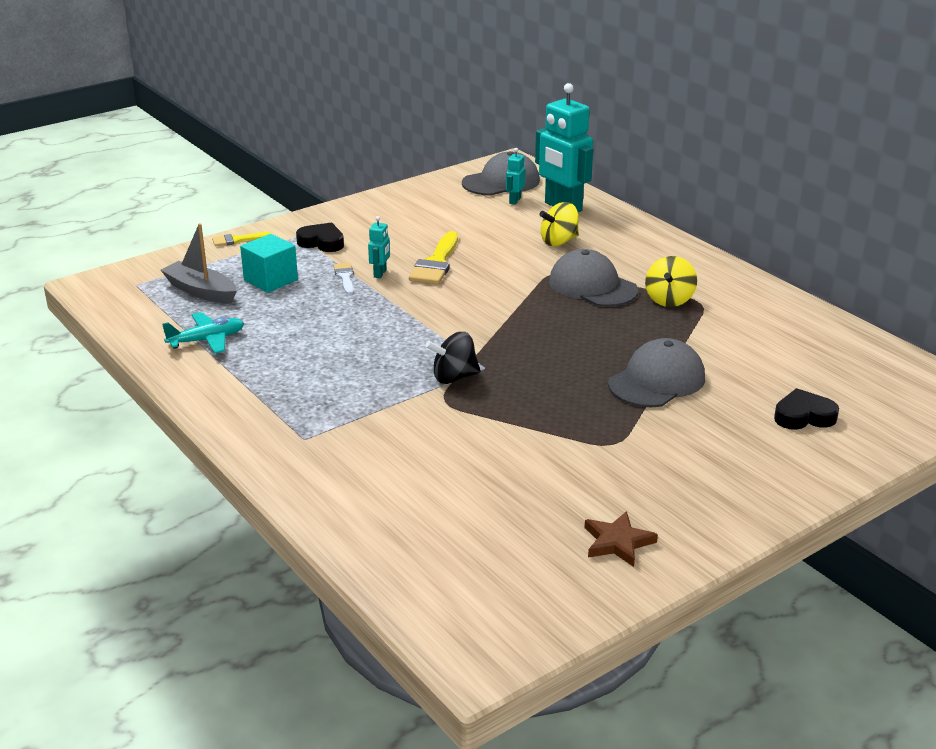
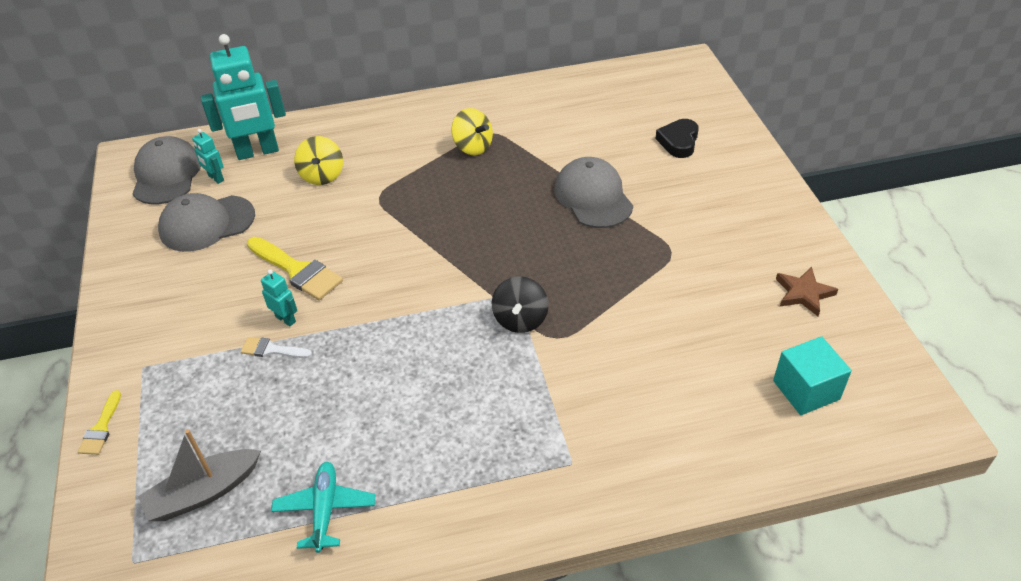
camera: 65 degrees left, 15 degrees up
(270, 280) = (228, 417): turquoise cube -> turquoise cube (806, 390)
(322, 242) = (175, 350): black heart -> none
(592, 286) = (419, 182): grey cap -> grey cap (207, 223)

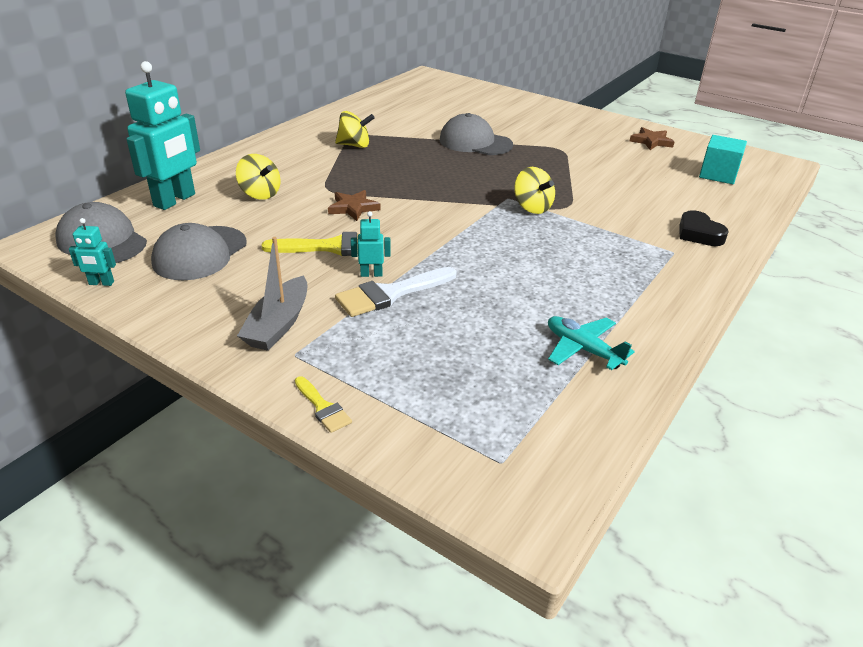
camera: 45 degrees left, 10 degrees down
(203, 493) = (483, 391): grey boat -> grey boat (278, 324)
(215, 178) = (160, 227): turquoise robot -> turquoise robot (101, 283)
(271, 350) = (390, 294): white brush -> white brush, size x1.82
(369, 232) = (353, 208): none -> brown star
(520, 319) = (532, 207): black spinning top -> yellow spinning top
(678, 142) = (481, 106): black heart -> black heart (699, 234)

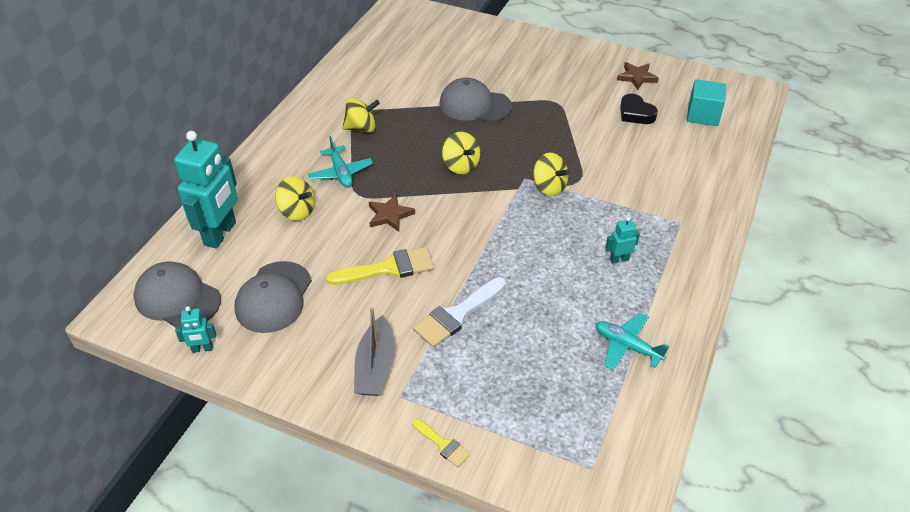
camera: 10 degrees left, 10 degrees up
(318, 172) = (341, 173): none -> turquoise plane
(371, 274) = (433, 295): turquoise robot -> turquoise robot (619, 259)
(443, 181) = (461, 166): none -> yellow spinning top
(699, 234) = (697, 196): black heart -> black heart (635, 113)

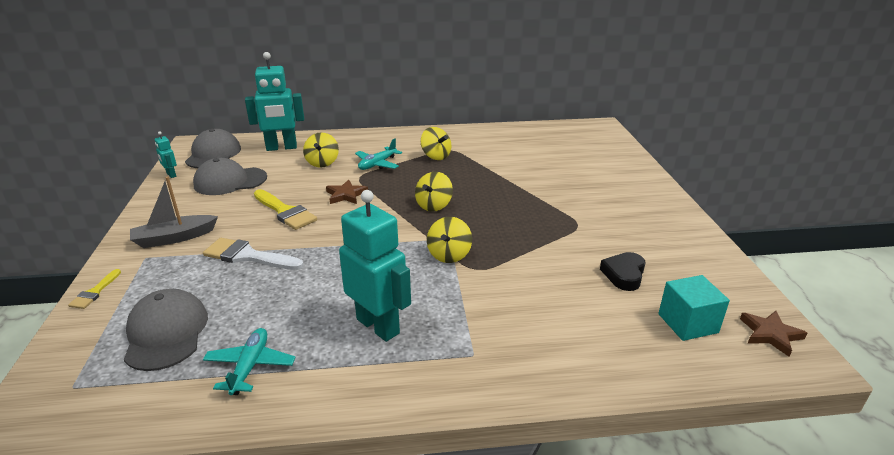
camera: 60 degrees right, 15 degrees down
(474, 105) = (520, 189): grey cap -> grey cap (166, 333)
(619, 259) = (378, 326): turquoise robot -> turquoise robot, size x2.24
(636, 77) = (686, 259): brown star -> brown star (770, 334)

